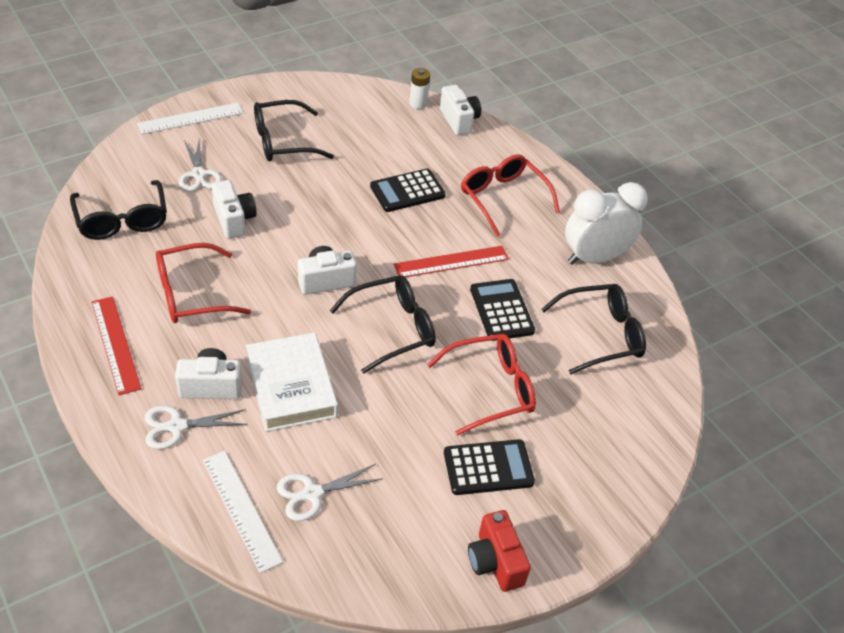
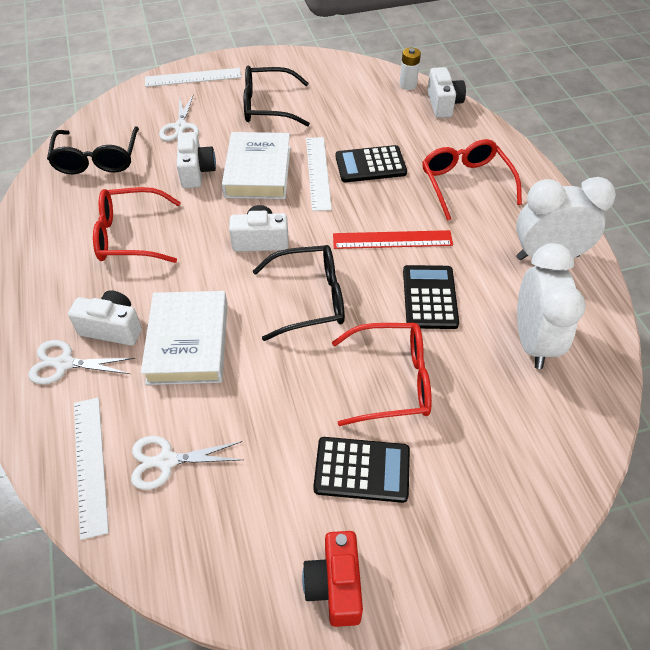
camera: 20 degrees right, 5 degrees up
(116, 344) = (43, 273): red ruler -> none
(298, 211) = (258, 171): none -> white book
(359, 205) = (318, 173): none -> white ruler
(601, 335) = (533, 341): black glasses -> white clock

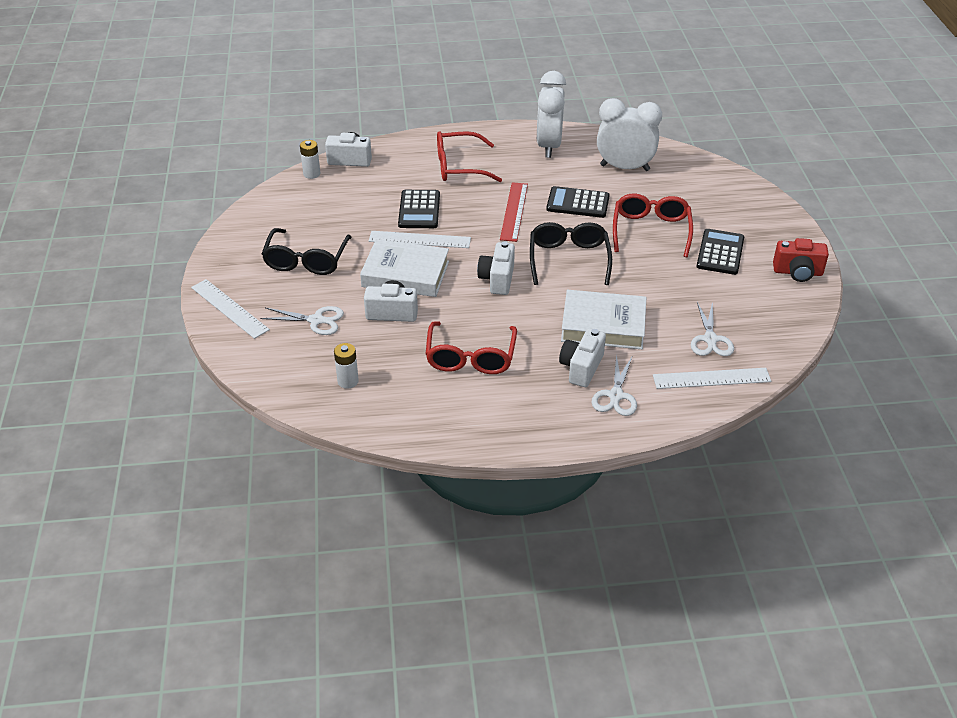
camera: 80 degrees left, 10 degrees down
(97, 159) = (348, 381): black glasses -> white battery
(193, 77) = (229, 308): white ruler -> white ruler turned 45 degrees counterclockwise

